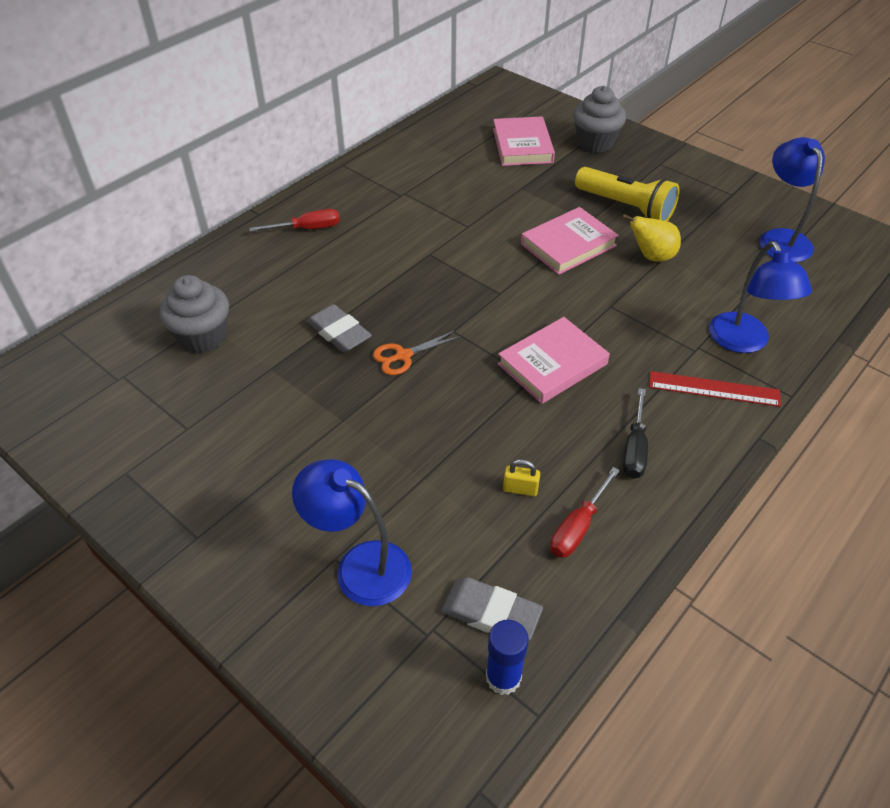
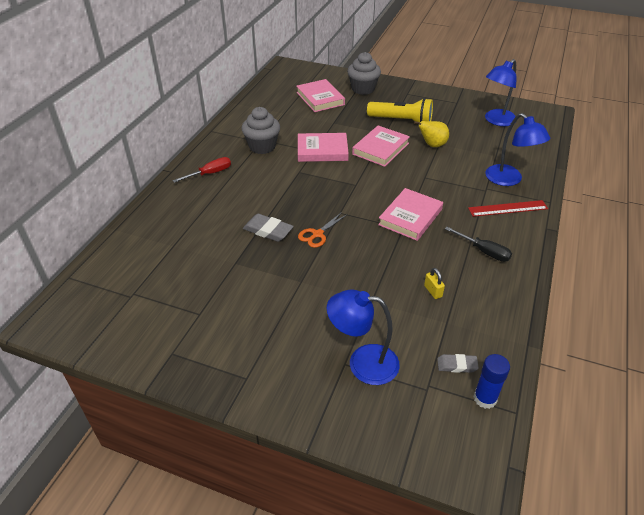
camera: 20 degrees left, 5 degrees down
(203, 337) = (176, 255): grey cupcake -> grey cupcake (262, 146)
(480, 228) = (322, 150): none -> pink book
(491, 613) = (457, 365): grey eraser -> grey eraser, size x0.63
(520, 489) = (433, 291): yellow padlock -> yellow padlock turned 75 degrees clockwise
(578, 527) = (478, 303): red screwdriver -> none
(634, 448) = (484, 251): black screwdriver -> black screwdriver turned 45 degrees counterclockwise
(780, 238) = (496, 121): blue lamp -> blue lamp turned 105 degrees counterclockwise

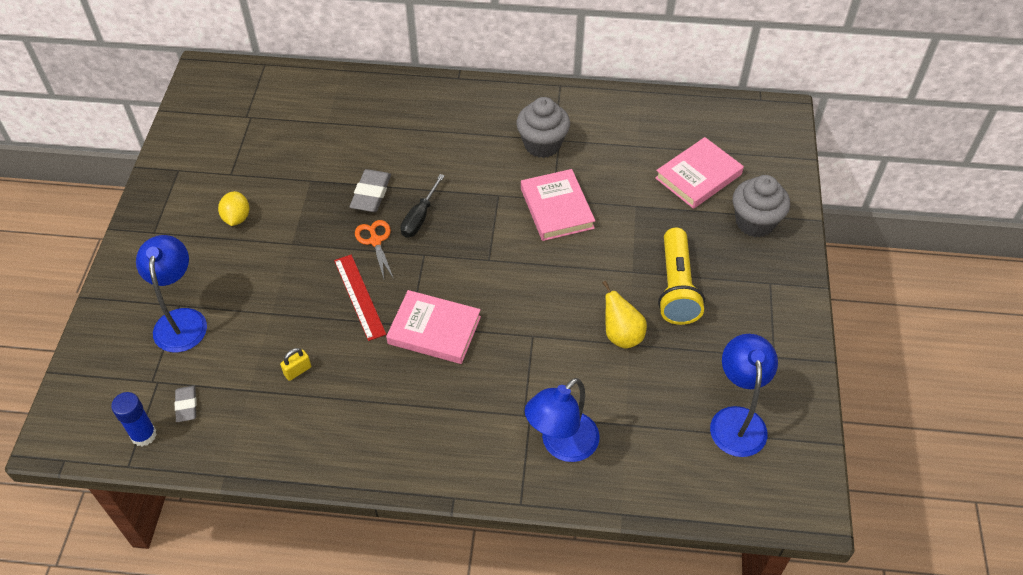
camera: 75 degrees right, 10 degrees up
(210, 173) = (465, 112): red screwdriver -> none
(256, 314) = (237, 218): none -> yellow lemon
(317, 234) = (375, 241): orange scissors -> orange scissors turned 45 degrees clockwise
(380, 149) = (586, 273): pink book -> none
(484, 251) = (383, 420): black screwdriver -> black screwdriver (420, 217)
(496, 121) = (737, 420): blue lamp -> blue lamp turned 60 degrees clockwise
(508, 208) = (486, 446): red ruler -> red ruler (359, 296)

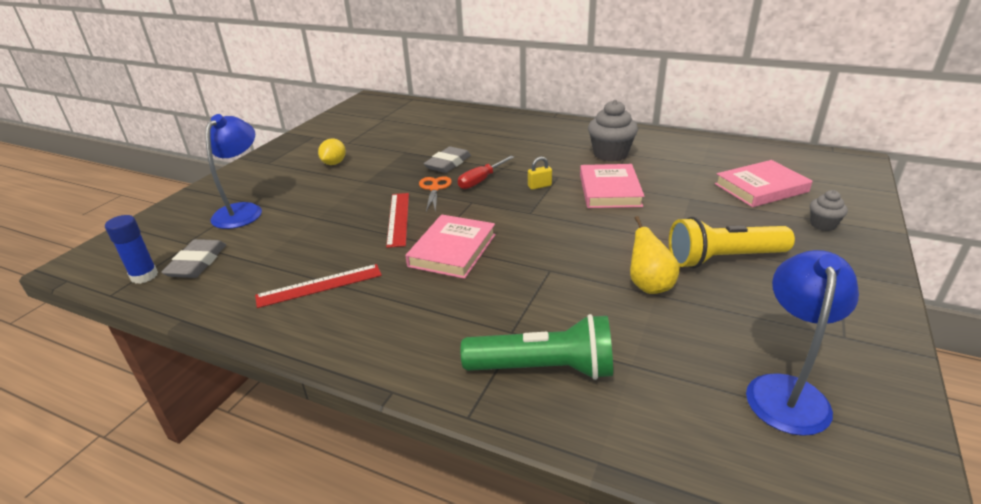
camera: 20 degrees right, 20 degrees down
(186, 405) = (197, 263): grey eraser -> grey eraser, size x1.59
(297, 371) = (309, 257): yellow padlock -> yellow padlock (539, 186)
(330, 404) = (319, 285): none -> red ruler
(420, 217) = (481, 180): black screwdriver -> red screwdriver
(434, 330) = (452, 250): pink book -> pink book turned 75 degrees clockwise
(561, 445) = (544, 368): blue lamp -> green flashlight
(676, 287) = (723, 259): yellow flashlight -> yellow flashlight turned 60 degrees clockwise
(755, 222) = (823, 225): grey cupcake -> grey cupcake, size x0.55

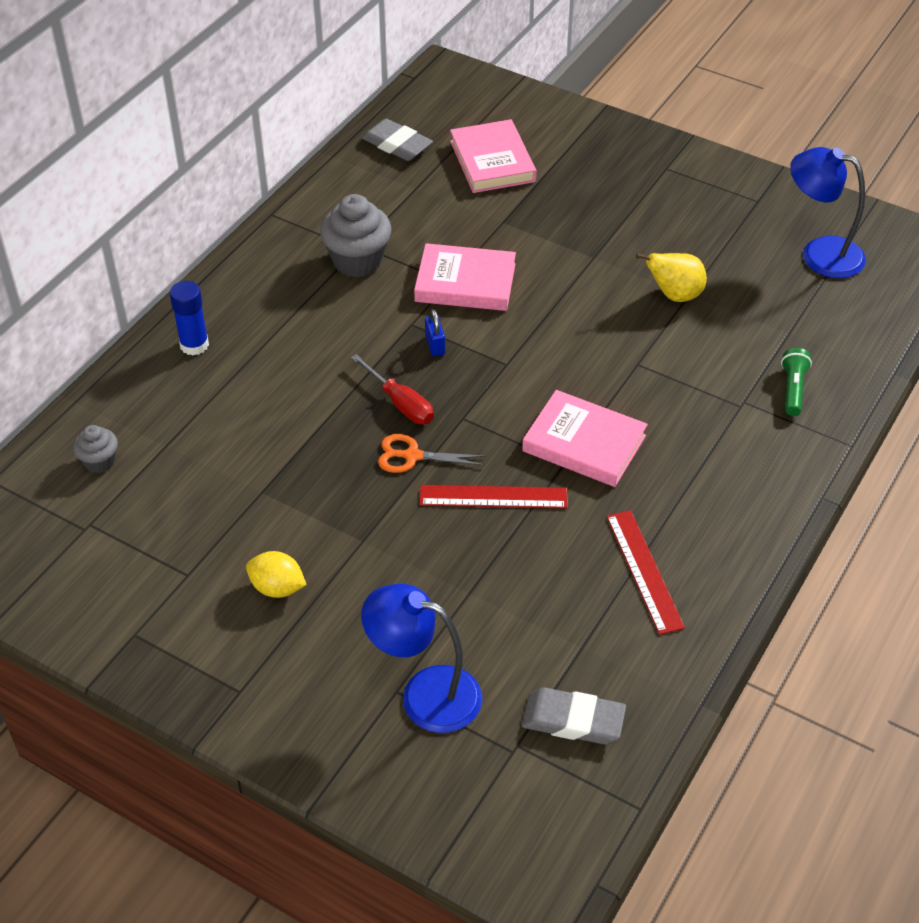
camera: 85 degrees left, 15 degrees up
(144, 276) = (598, 779): blue glue stick -> blue glue stick (194, 345)
(448, 163) = (329, 437): grey eraser -> grey eraser (397, 145)
(539, 186) = (435, 345): yellow padlock -> blue padlock
(544, 368) = (793, 389): green flashlight -> green flashlight, size x0.52
(723, 259) = (634, 233): yellow flashlight -> none
(823, 225) = (582, 147): grey cupcake -> grey cupcake (99, 462)

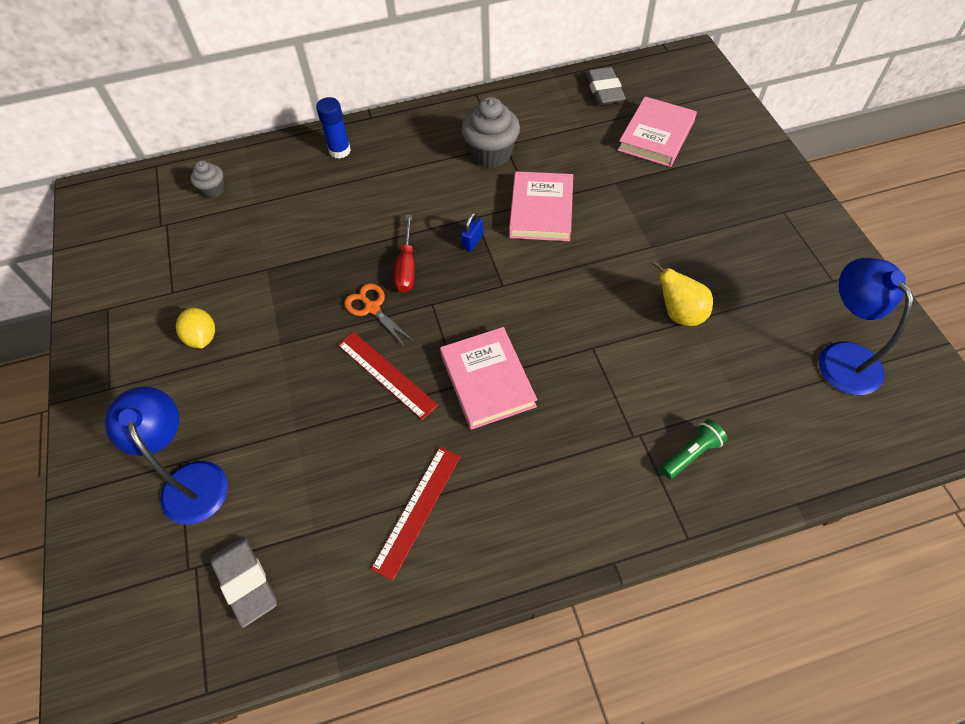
camera: 45 degrees right, 10 degrees up
(465, 282) = (541, 210): pink book -> pink book turned 45 degrees clockwise

